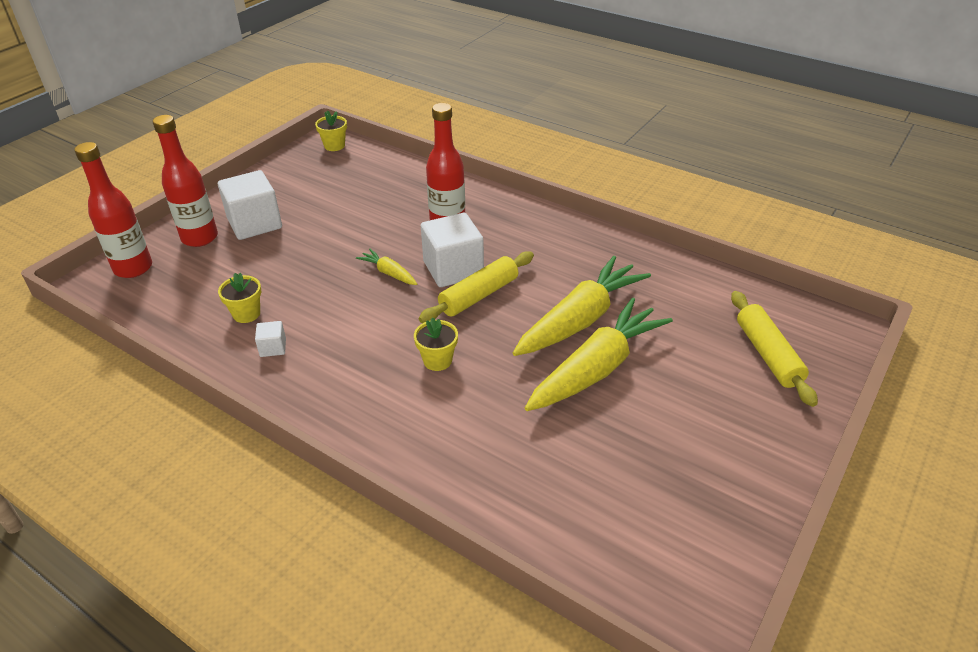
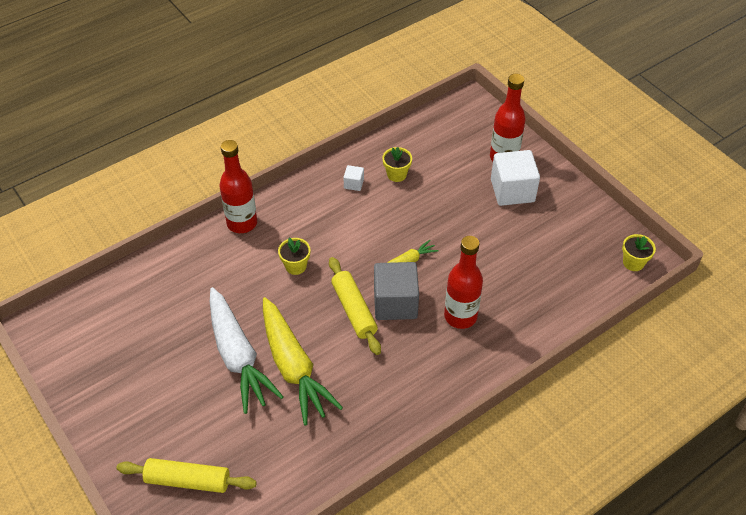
camera: 110 degrees right, 10 degrees up
(133, 268) = (477, 121): red bottle -> red bottle (242, 223)
(453, 269) = (395, 303): white cube -> grey cube
(597, 368) = (238, 356): yellow carrot -> white carrot

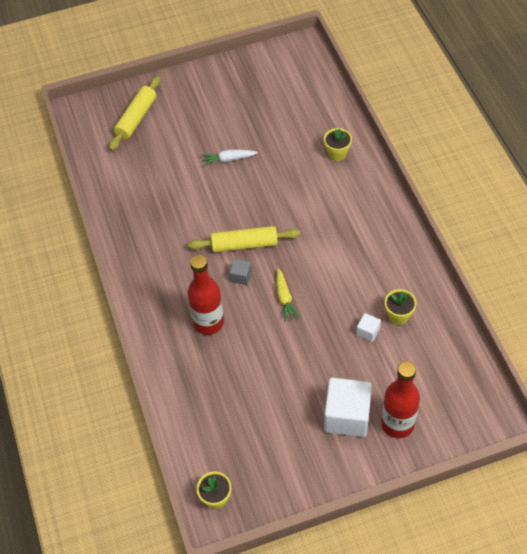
camera: 110 degrees right, 5 degrees up
(238, 356) = (228, 159): white carrot -> white carrot, size x0.45
(242, 223) = (369, 181): red bottle -> none
(293, 367) = (204, 193): yellow carrot -> none
(296, 266) = (307, 212): yellow flower pot -> yellow flower pot (337, 154)
(354, 184) = (395, 276): white cube -> white cube (368, 332)
(395, 303) = (241, 276): grey cube -> grey cube, size x0.46

